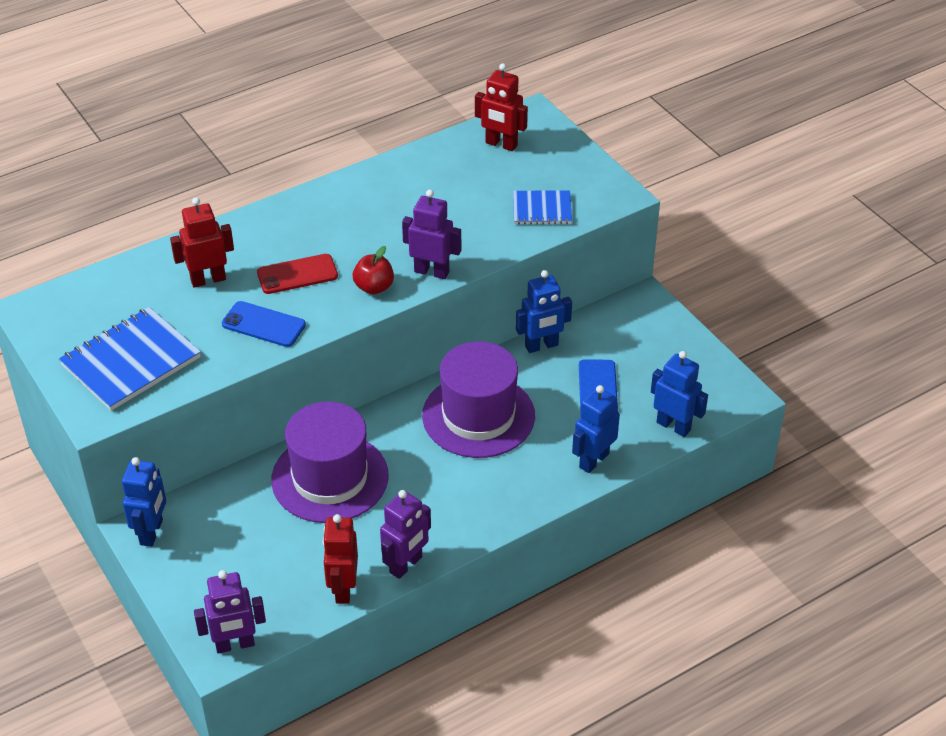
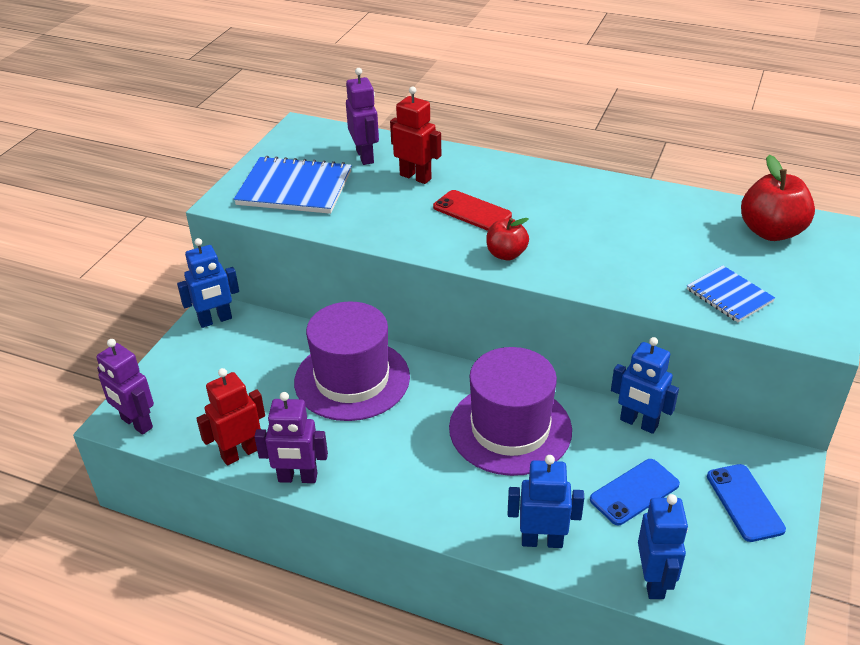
camera: 55 degrees right, 5 degrees down
(263, 324) = (398, 224): blue phone -> blue phone (744, 502)
(431, 272) = (564, 274): purple robot -> purple robot (365, 156)
(501, 144) = (771, 232): red robot -> red apple

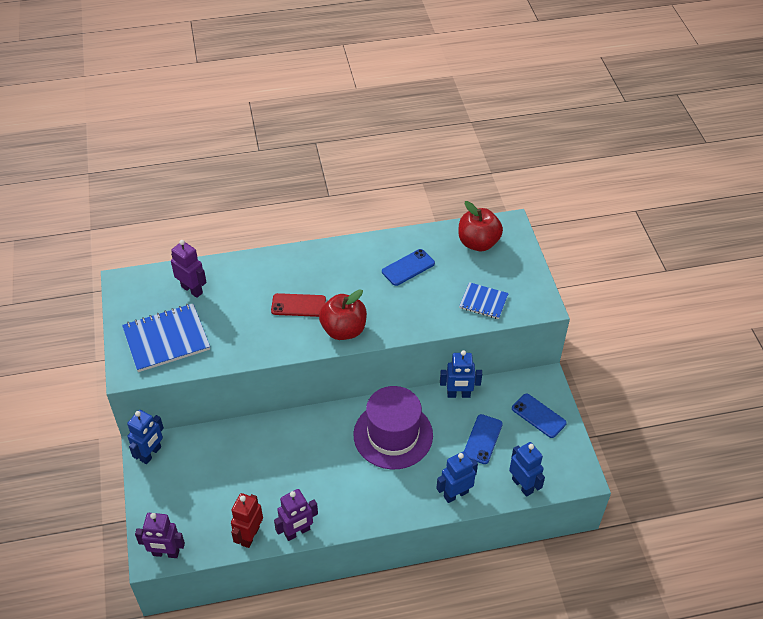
camera: 35 degrees left, 10 degrees up
(352, 379) = (277, 450): purple hat -> none
(415, 177) = (240, 292): red robot -> none
(506, 254) = (343, 330): red apple -> red apple, size x1.64
(647, 224) = (408, 267): none -> blue phone

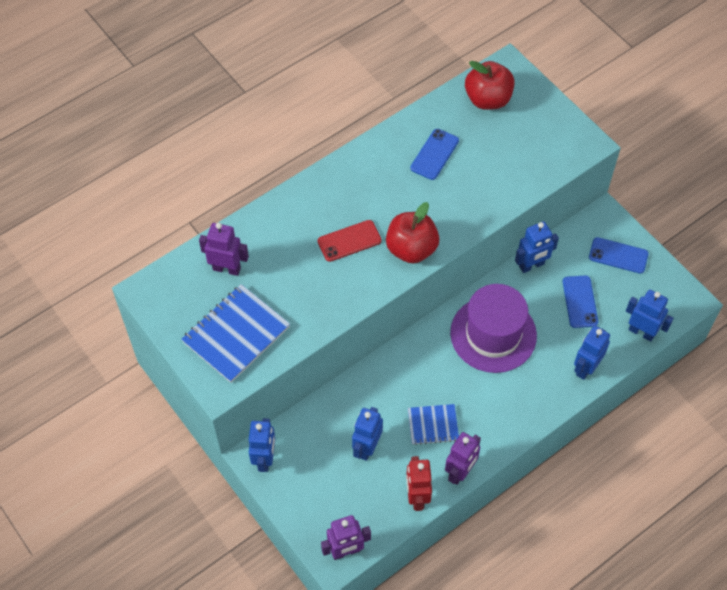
camera: 25 degrees left, 10 degrees up
(234, 479) = (367, 447): none -> blue robot
(483, 302) = (530, 162): blue notebook -> blue notebook (433, 425)

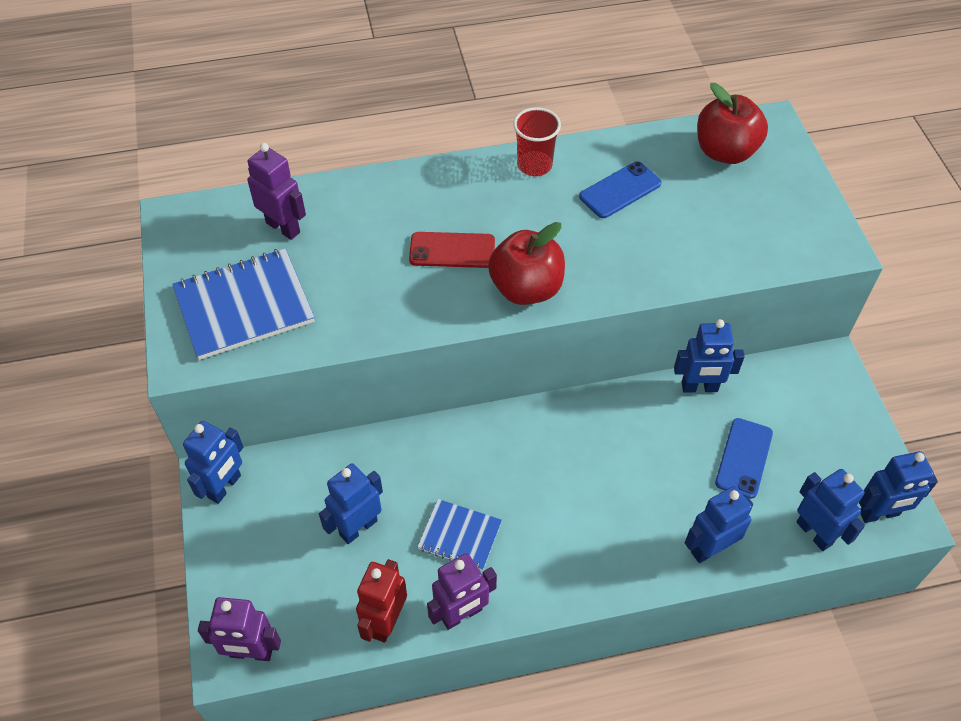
camera: 25 degrees right, 5 degrees down
(369, 157) = (534, 165): none -> red cup
(493, 334) = (603, 452): purple hat -> none
(618, 255) = (827, 419): blue phone -> none
(673, 304) = (879, 514): none -> blue robot

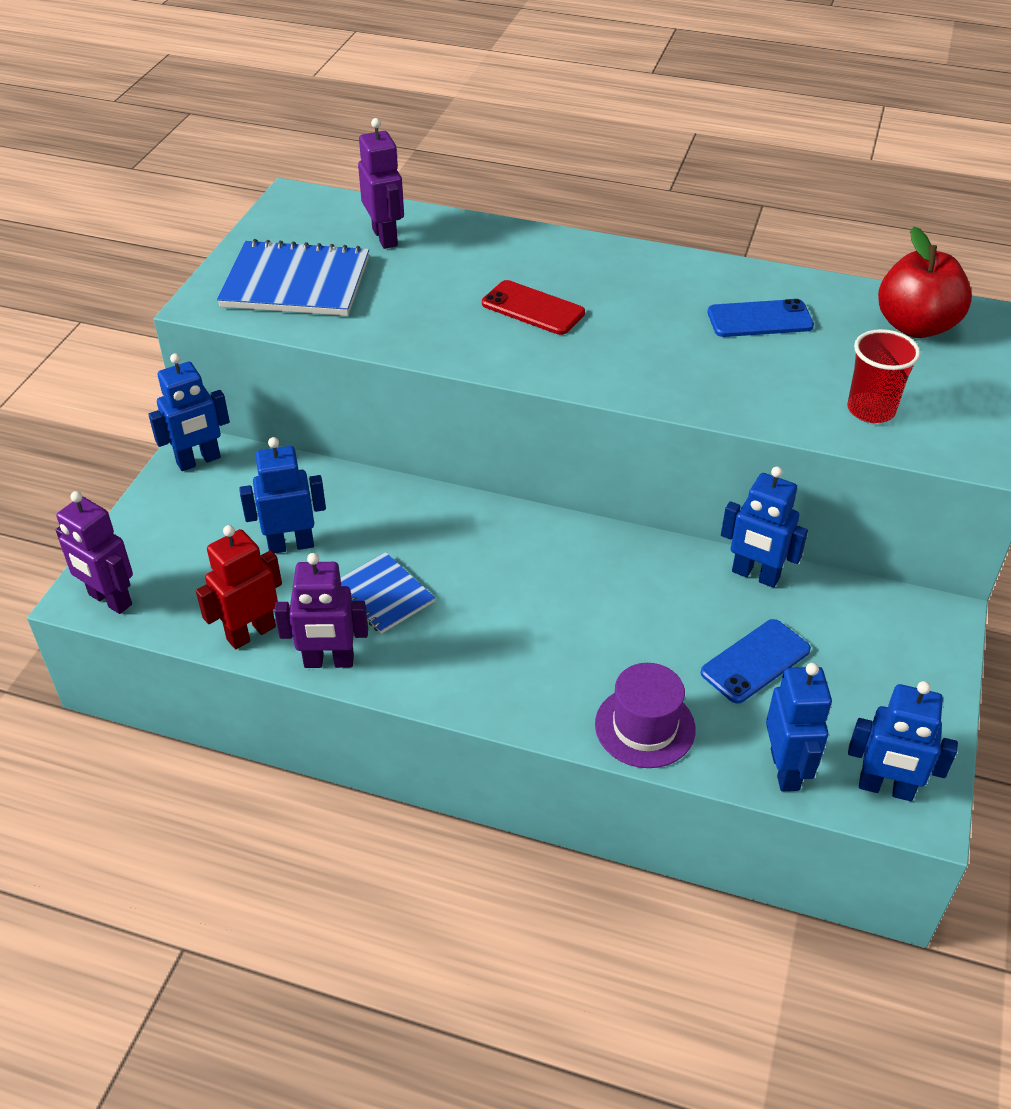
camera: 30 degrees right, 10 degrees down
(526, 288) = (582, 364): red apple -> none
(534, 165) = (682, 269): red cup -> red cup (871, 410)
(710, 548) = (645, 727): blue robot -> purple hat

